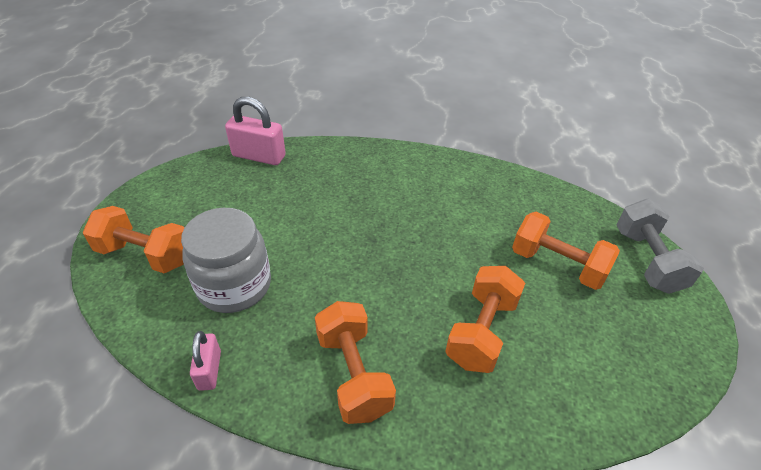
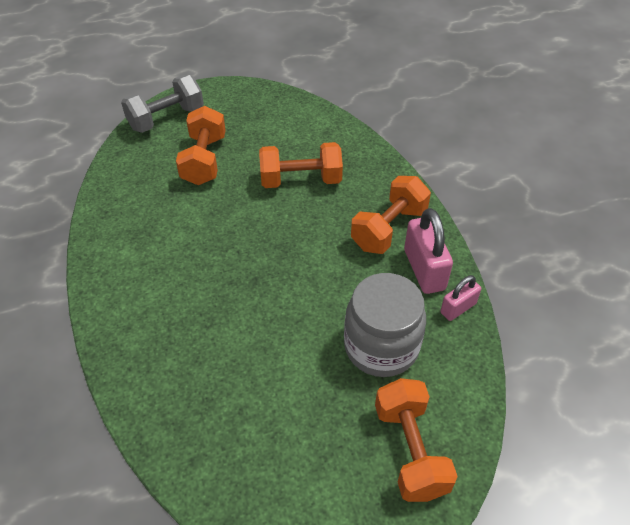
camera: 120 degrees left, 5 degrees up
(259, 156) = (189, 462): pink padlock -> pink padlock (424, 269)

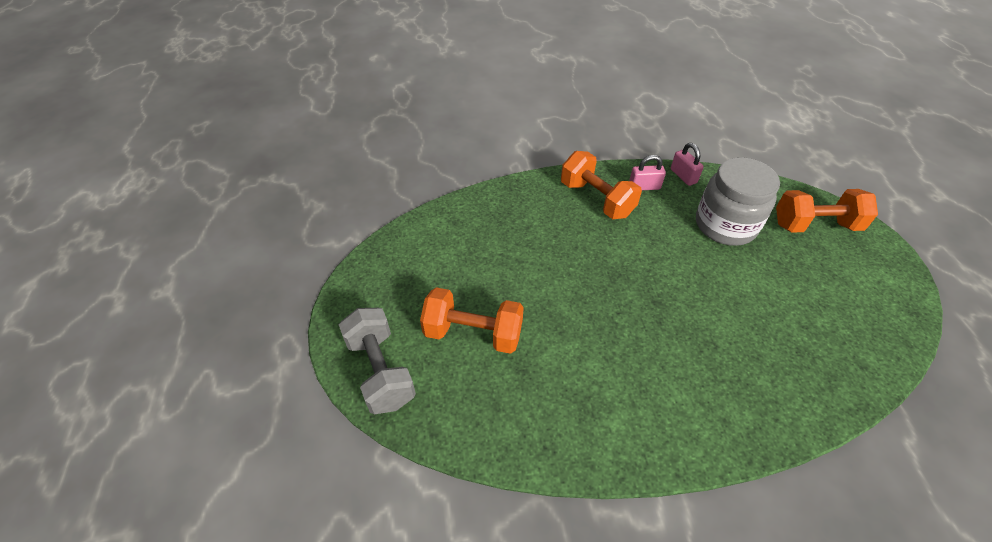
camera: 80 degrees left, 0 degrees up
(300, 180) = (524, 251): orange dumbbell -> none
(424, 269) = (644, 187): pink padlock -> pink padlock, size x0.59

